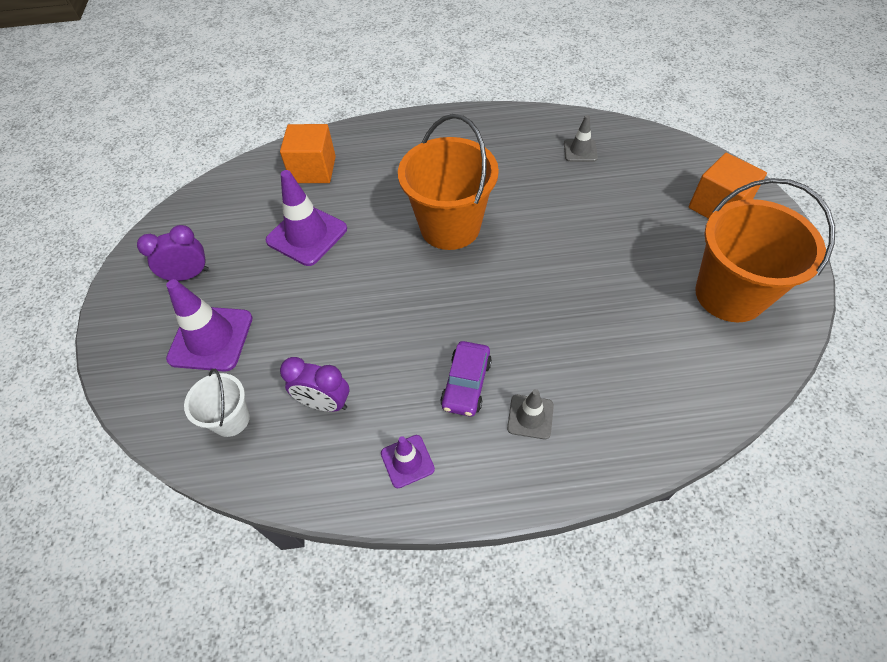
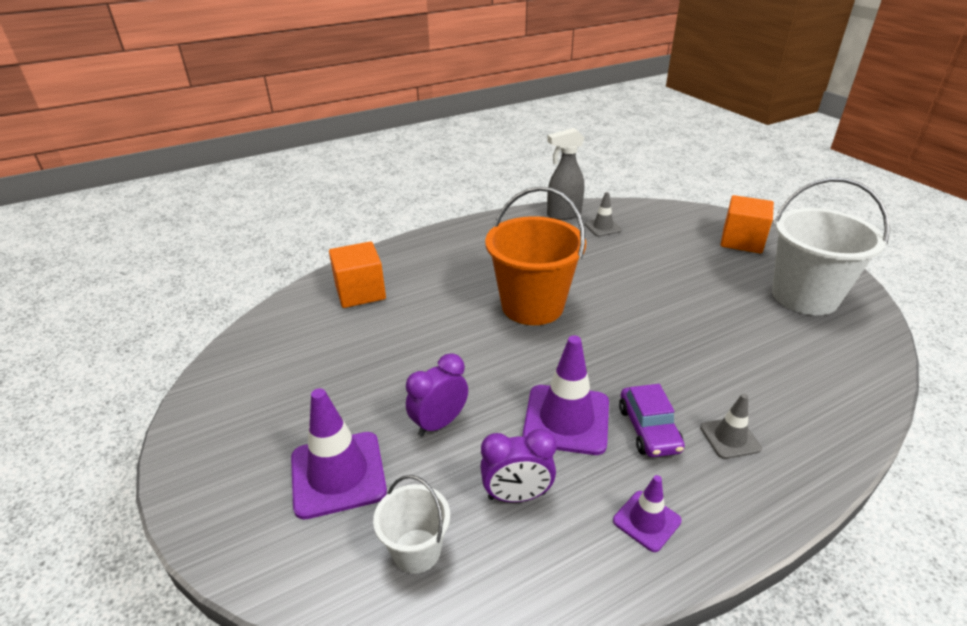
camera: 25 degrees left, 20 degrees down
(188, 275) = (271, 419): purple clock -> purple clock (439, 423)
(307, 235) = (390, 347): purple traffic cone -> purple traffic cone (566, 419)
(551, 124) = (563, 214): none -> grey spray bottle
(729, 294) = (804, 296): orange bucket -> white bucket

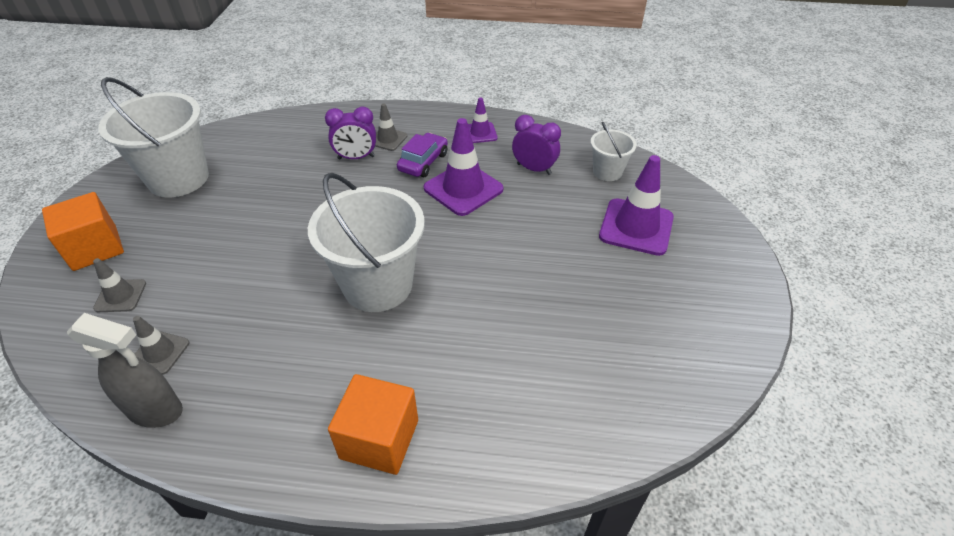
camera: 145 degrees left, 10 degrees up
(360, 292) = (528, 410): orange cube -> orange cube (379, 439)
(439, 423) = (548, 226): purple clock -> purple clock (356, 157)
(532, 306) = (377, 285): orange bucket -> white bucket
(673, 233) = (120, 296): none -> grey traffic cone

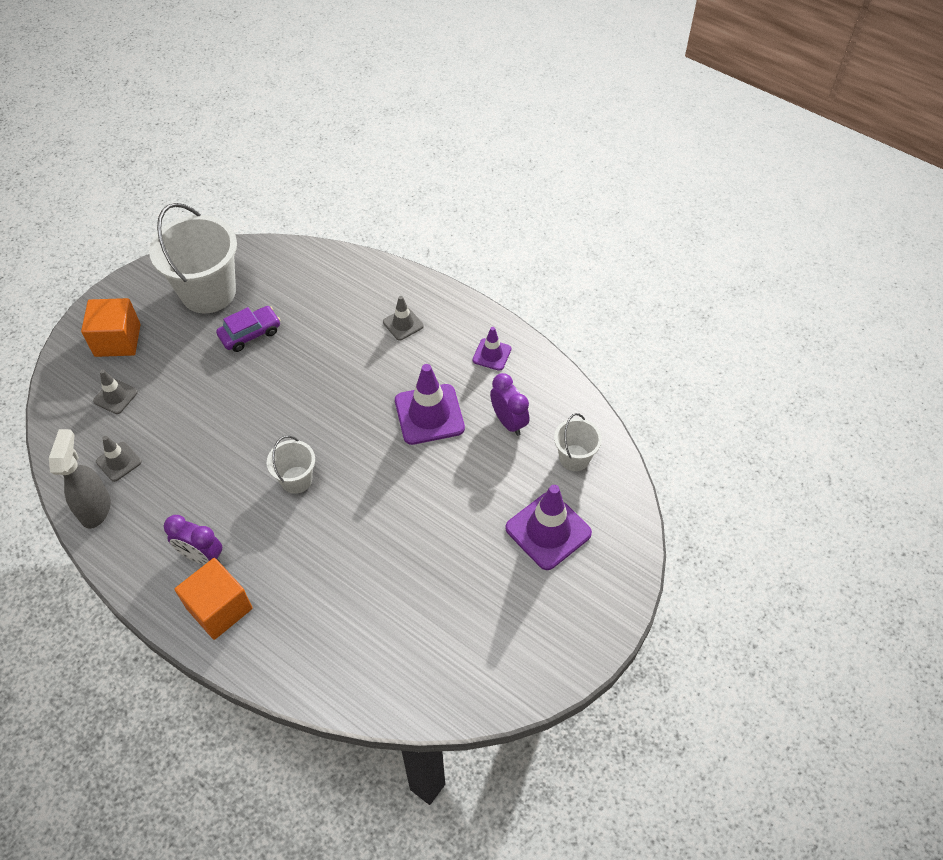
camera: 30 degrees right, 10 degrees up
(156, 411) = (96, 508): grey spray bottle -> grey spray bottle turned 135 degrees counterclockwise
(356, 157) = (362, 334): purple clock -> purple clock (201, 556)
(377, 285) = (296, 480): white bucket -> white bucket, size x0.51
(423, 162) = (416, 366): purple car -> purple car (250, 333)

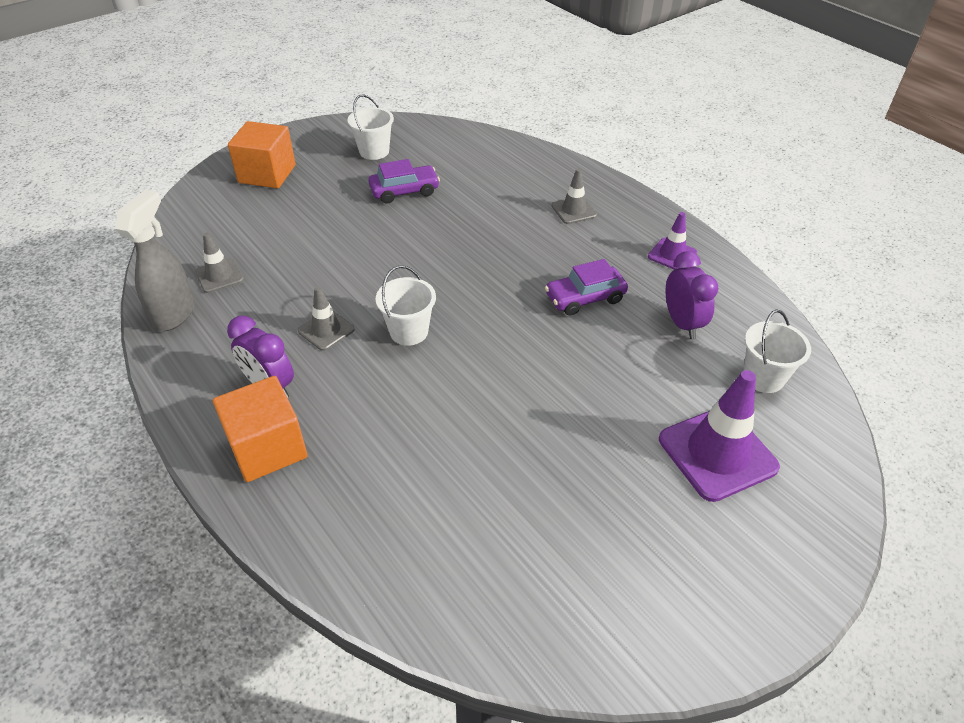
camera: 15 degrees right, 10 degrees down
(115, 396) = (243, 219): grey traffic cone -> grey traffic cone (326, 330)
(208, 292) = (374, 151): white bucket -> white bucket, size x0.51
(429, 414) = (585, 298): purple traffic cone -> purple car

